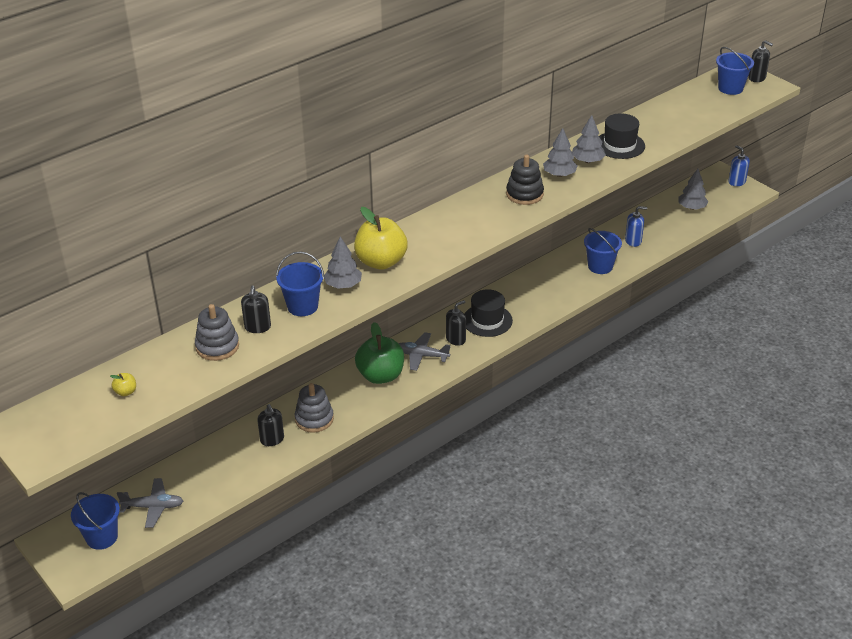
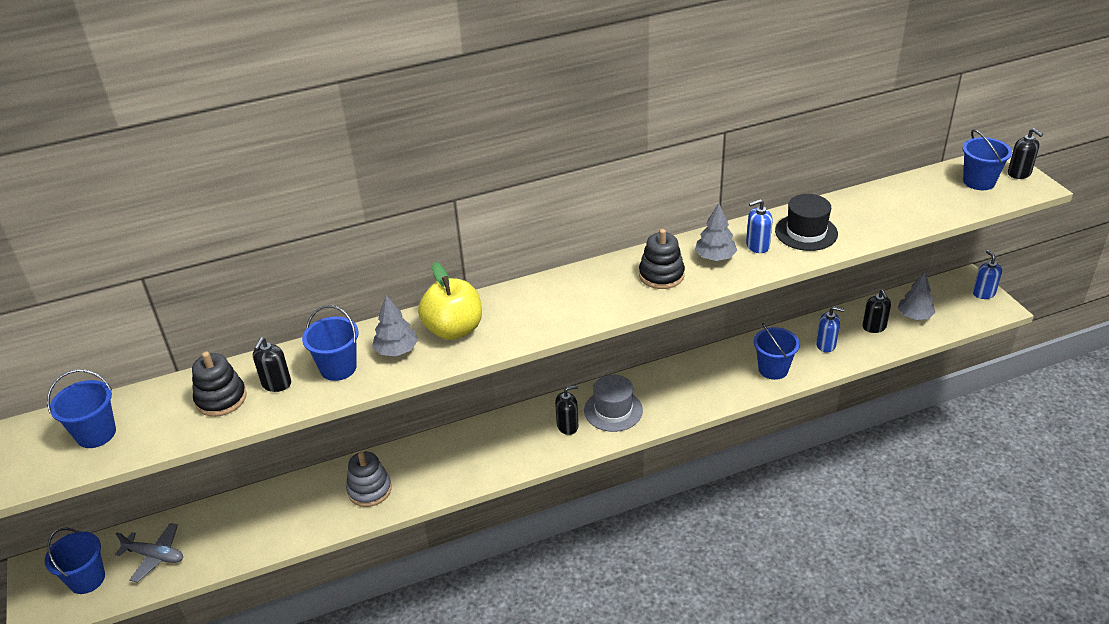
camera: 20 degrees right, 0 degrees up
(125, 392) = (96, 434): yellow apple -> blue bucket
(217, 346) = (221, 399): grey stacking toy -> black stacking toy
(272, 439) = (314, 504): black soap dispenser -> black soap dispenser (874, 327)
(380, 375) = (465, 453): green apple -> none
(422, 356) = (521, 438): grey plane -> none
(487, 320) = (613, 410): black hat -> grey hat
(587, 161) = (757, 246): grey tree -> blue soap dispenser

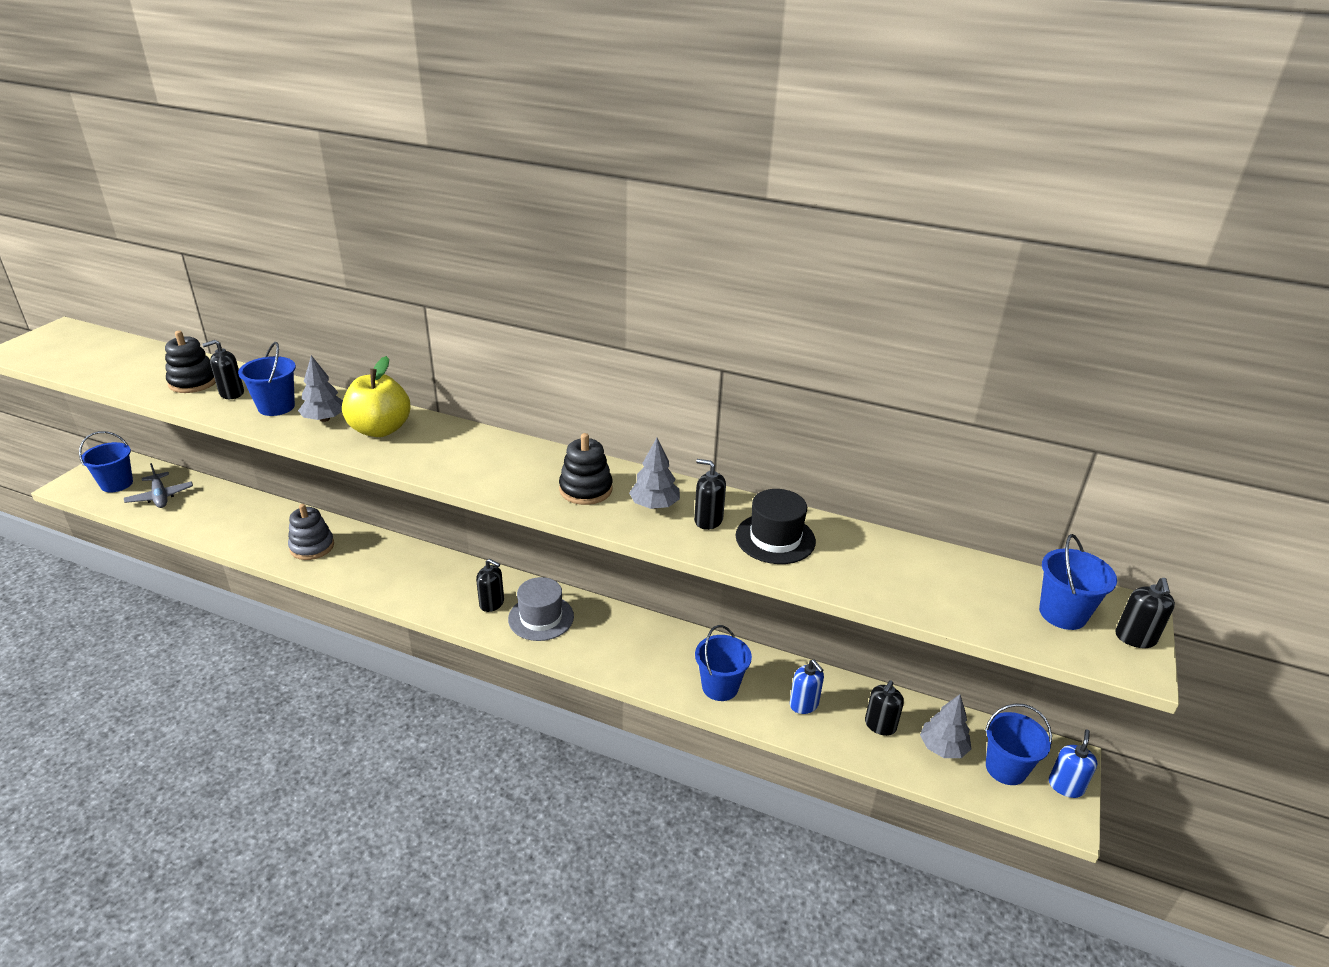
camera: 40 degrees right, 5 degrees down
(96, 434) = (112, 360): blue bucket -> blue bucket (1005, 768)
(757, 246) = (708, 520): blue soap dispenser -> black soap dispenser

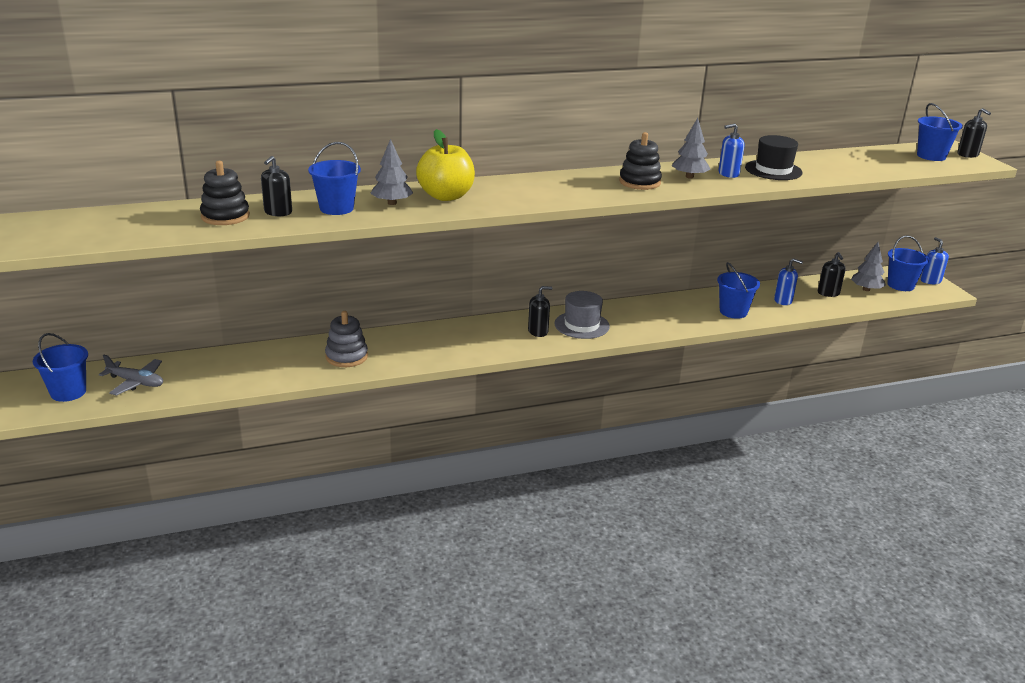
camera: 40 degrees left, 5 degrees down
(708, 520) = (728, 174): black soap dispenser -> blue soap dispenser

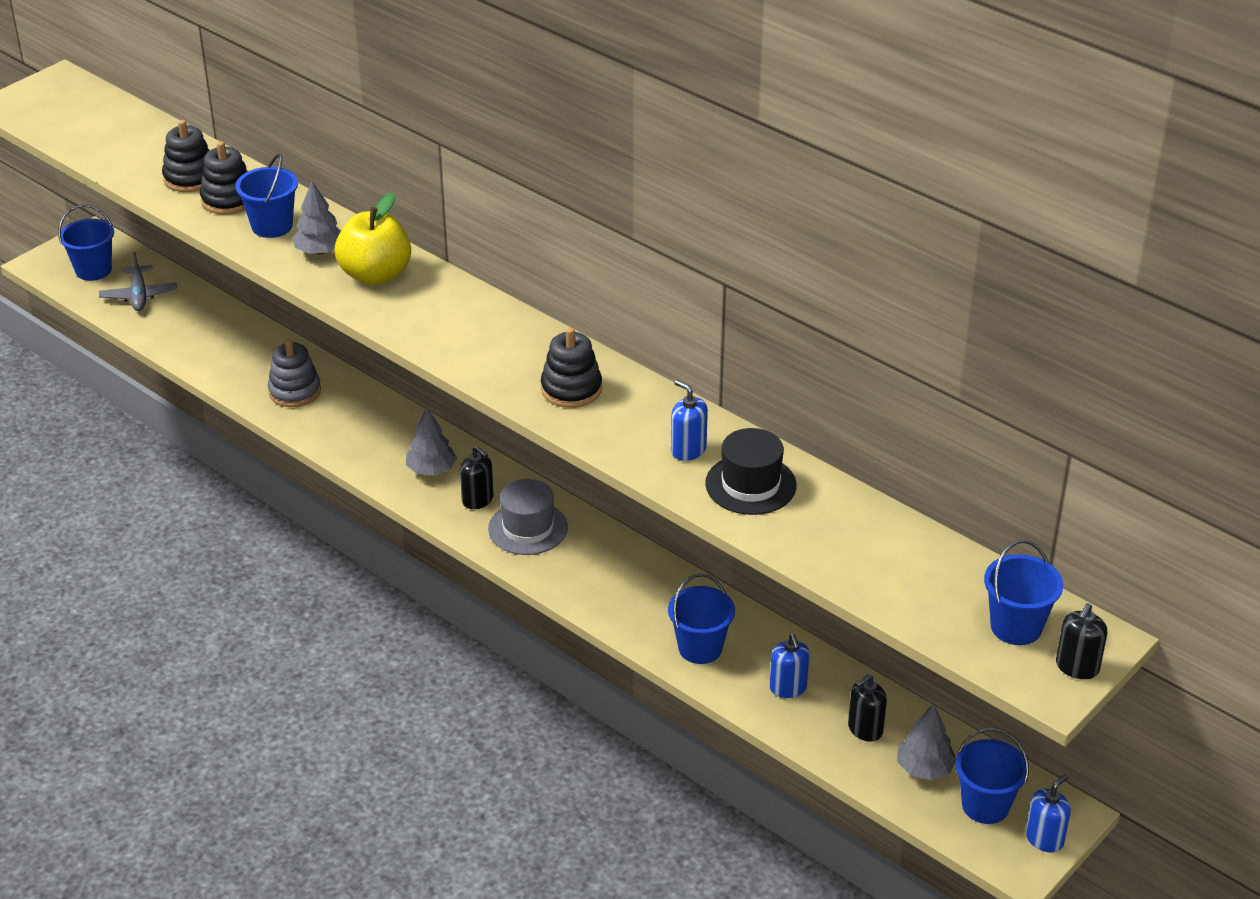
camera: 60 degrees right, 10 degrees up
(278, 212) = (228, 200): black soap dispenser -> black stacking toy
(689, 177) = (638, 421): grey tree -> grey tree (431, 470)

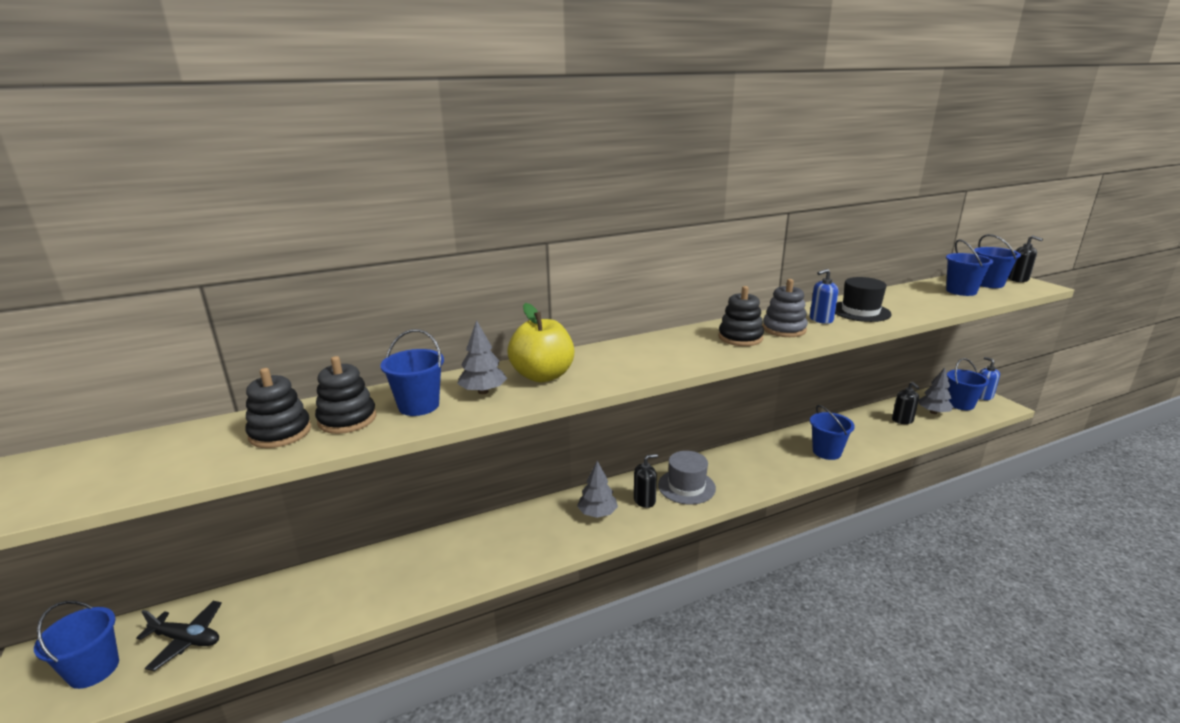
camera: 65 degrees left, 15 degrees down
(139, 295) = (186, 640): grey plane -> black plane
(295, 391) = (443, 563): grey stacking toy -> grey stacking toy (784, 329)
(788, 688) = (866, 433): blue soap dispenser -> none
(941, 591) = (961, 291): none -> blue bucket

